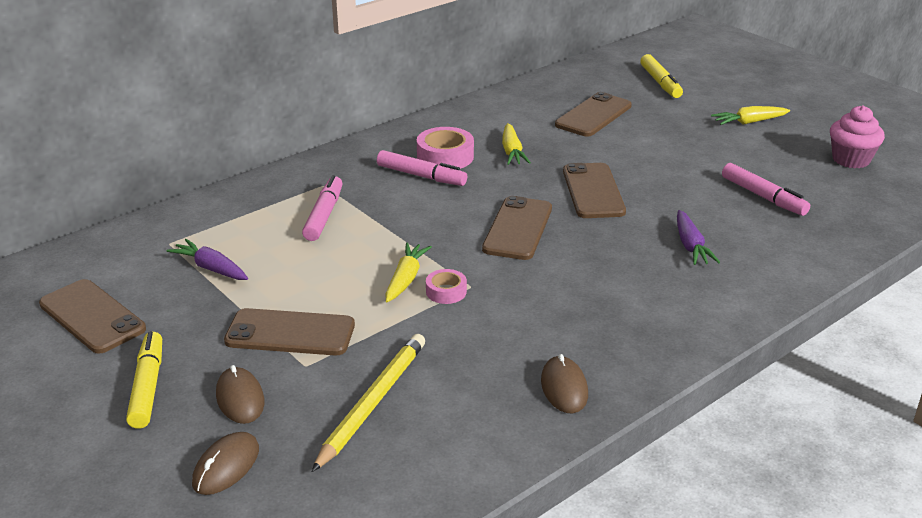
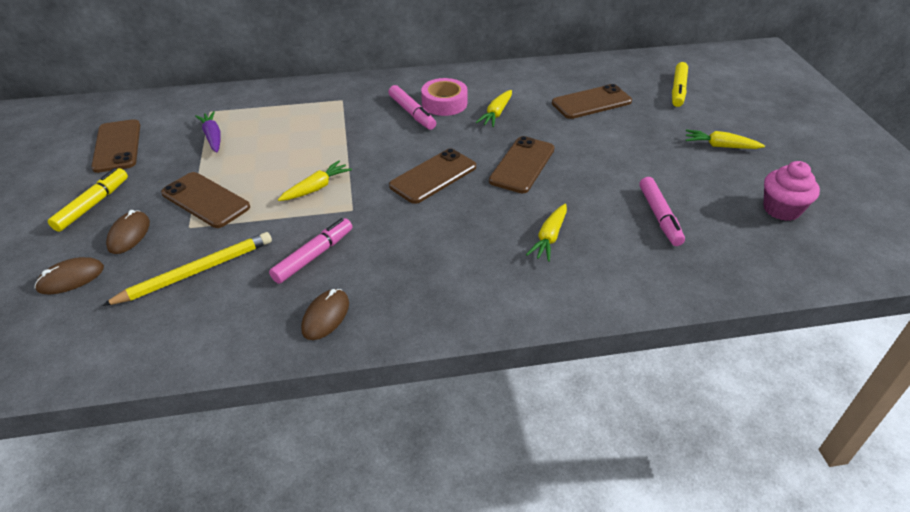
camera: 30 degrees right, 10 degrees up
(324, 215) = (318, 122): pink marker -> pink marker (313, 256)
(446, 291) = (331, 207): pink tape -> none
(691, 246) = (549, 238): purple carrot -> yellow carrot

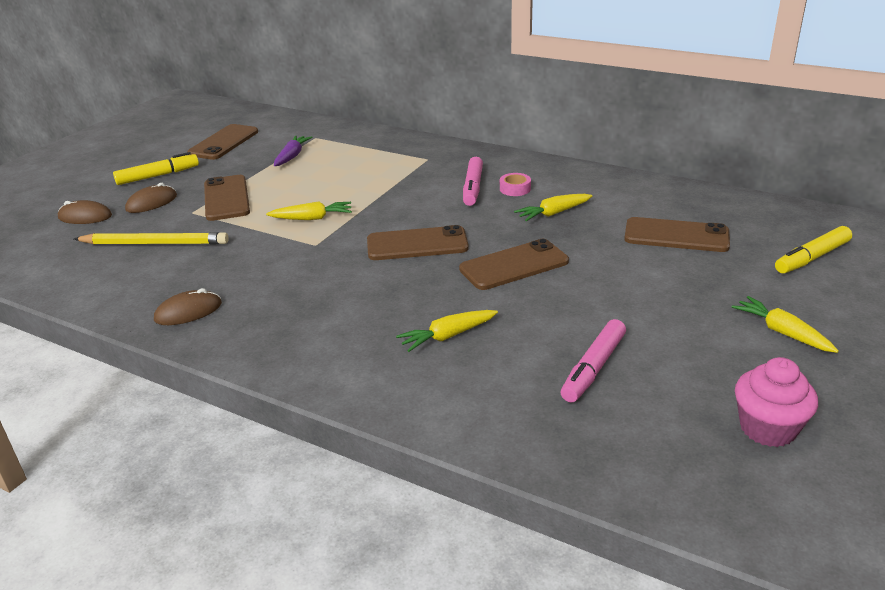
camera: 40 degrees right, 10 degrees down
(313, 256) = (240, 266): pink marker -> none
(444, 103) = (515, 189): pink tape -> pink tape, size x0.59

